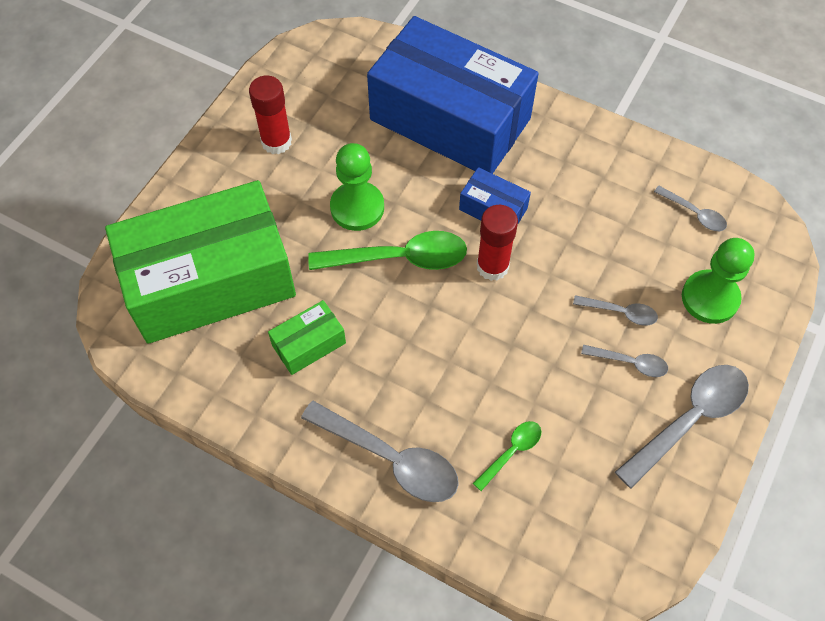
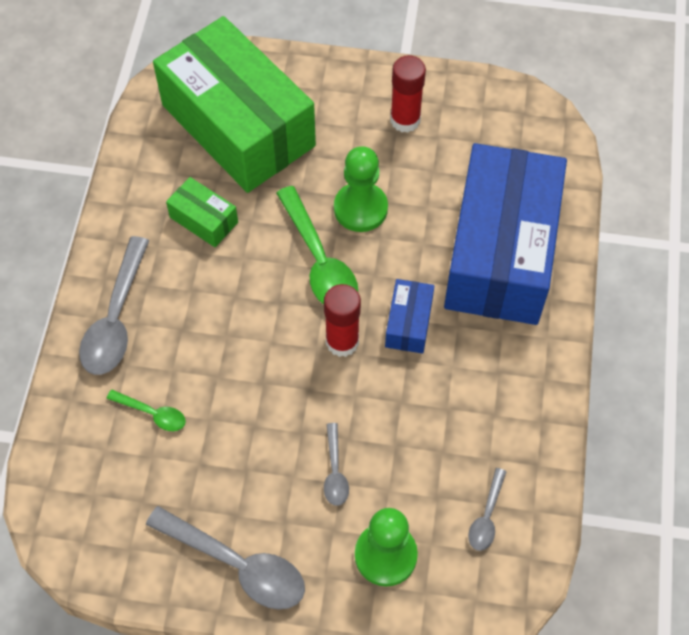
camera: 70 degrees right, 0 degrees up
(629, 363) = (281, 493): grey spoon -> none

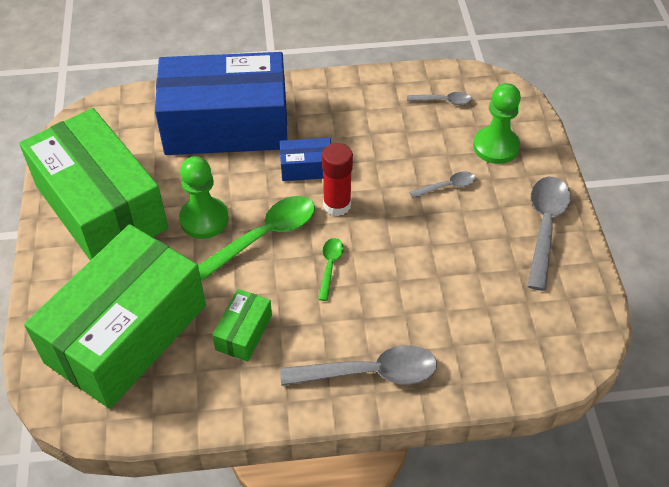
camera: 105 degrees left, 10 degrees down
(152, 413) = (450, 316): green spoon -> green spoon (330, 266)
(405, 120) = (101, 207): red glue stick -> green box

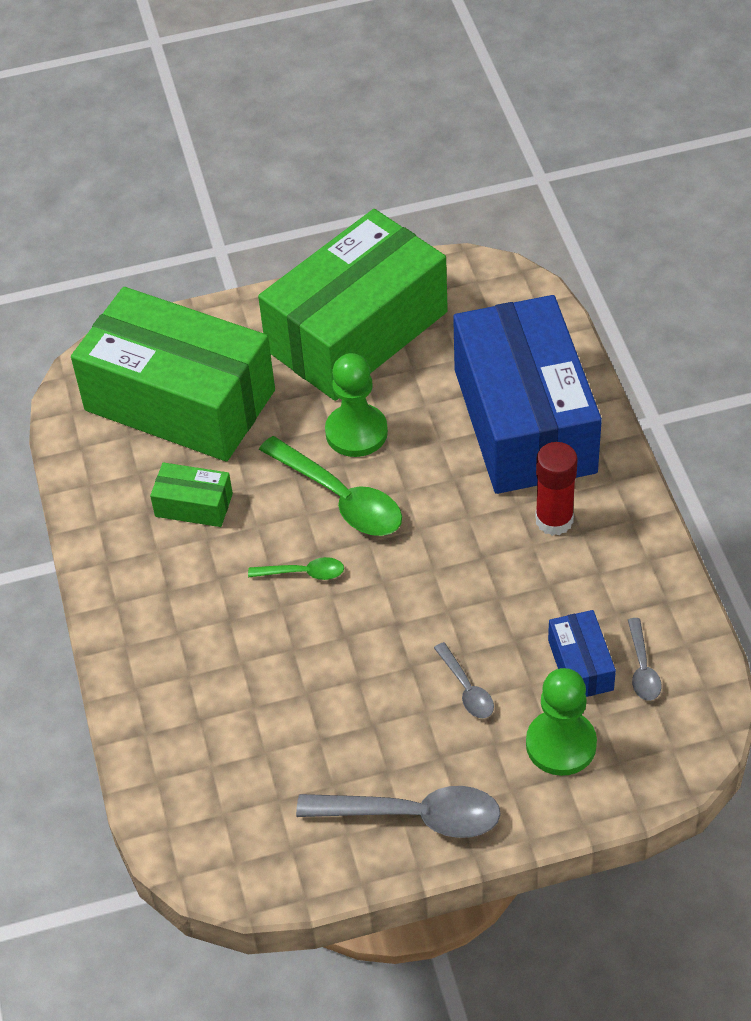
camera: 85 degrees right, 0 degrees up
(306, 168) = (466, 521): blue box -> blue box (580, 665)
(337, 205) = (407, 565): red glue stick -> red glue stick (554, 520)
(369, 373) = (151, 635): grey spoon -> none

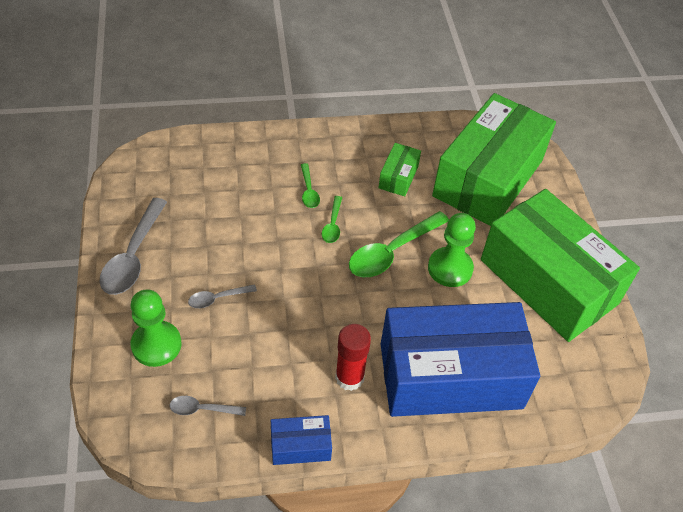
camera: 90 degrees right, 0 degrees up
(240, 613) = (308, 191): none -> green spoon
(580, 665) = (216, 369): blue box -> blue box (300, 446)

